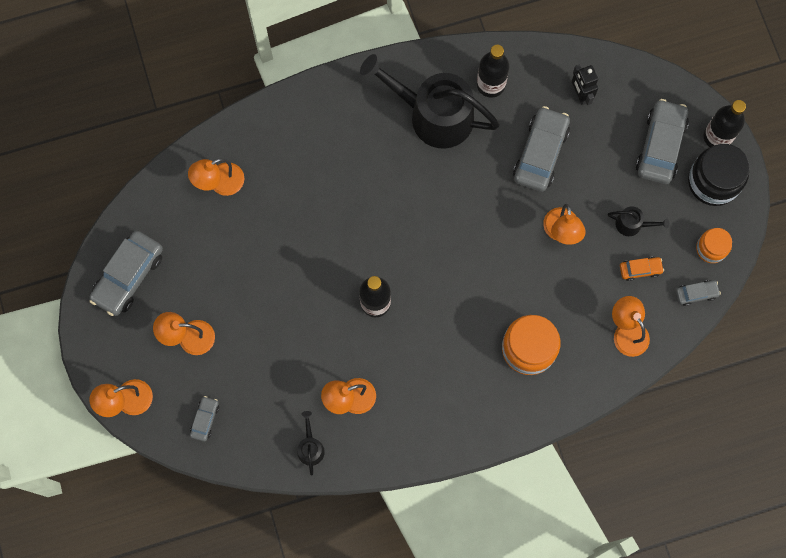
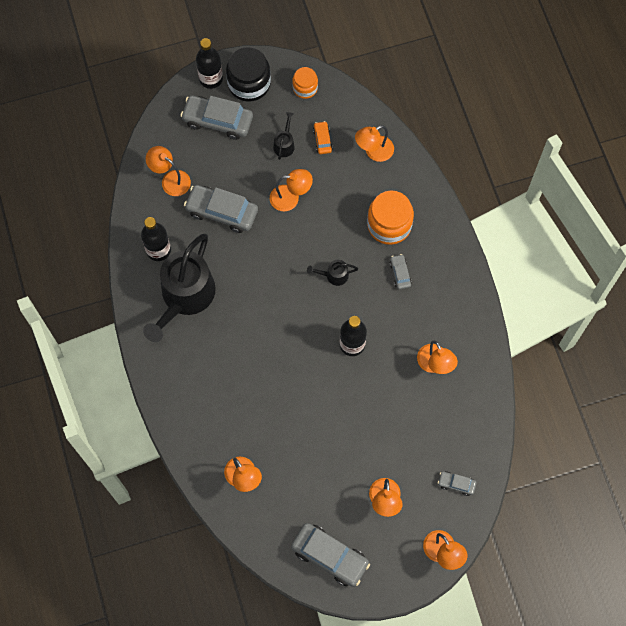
camera: 90 degrees left, 5 degrees down
(310, 447) = (476, 396): black watering can -> black watering can (334, 275)
(580, 95) = (170, 179): black robot -> orange lamp
(696, 293) = (342, 100): grey car -> grey car (400, 274)

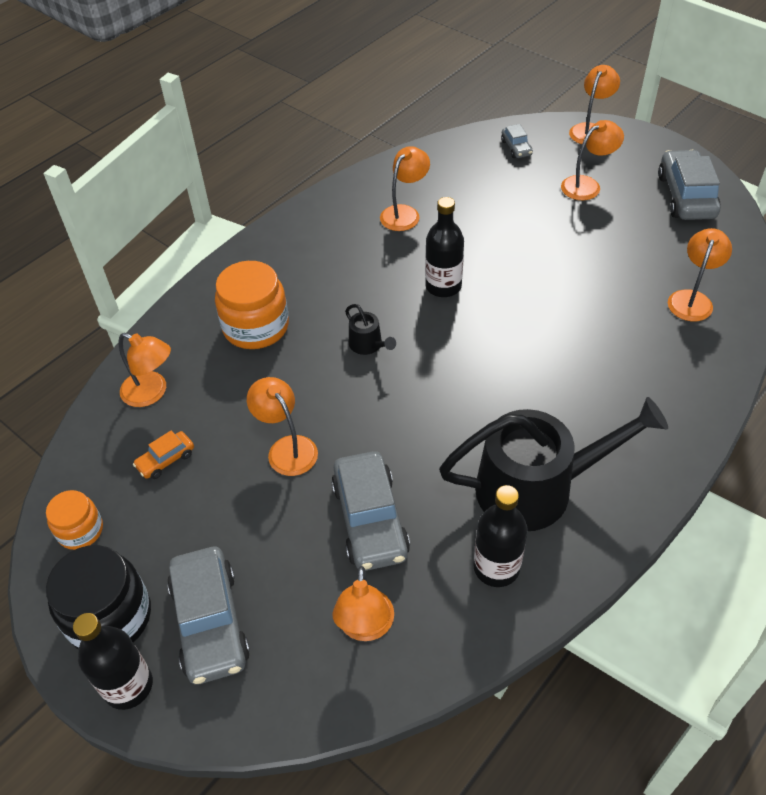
camera: 120 degrees left, 20 degrees down
(284, 144) = (201, 503): black watering can -> none
(400, 274) = (316, 287): grey car -> none

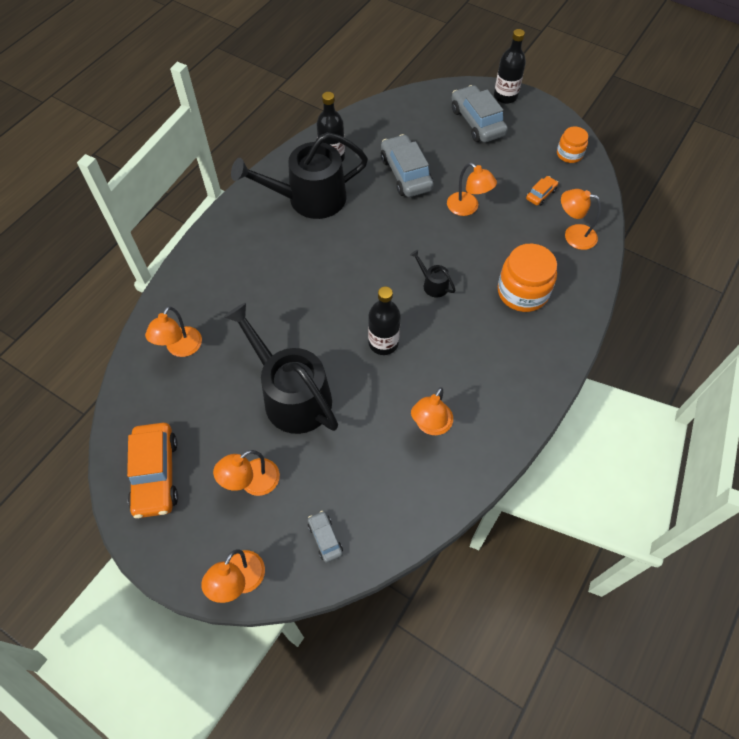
camera: 170 degrees right, 10 degrees up
(110, 617) = (529, 120): black jar -> none
(365, 627) = (397, 127): orange lamp -> none
(552, 246) = (292, 395): none -> black watering can
(686, 196) = (156, 474): grey car -> orange car

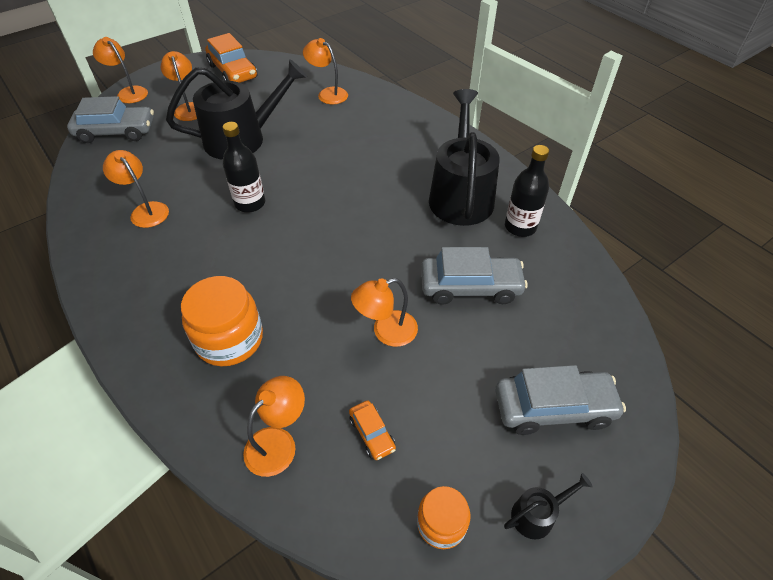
camera: 110 degrees right, 10 degrees down
(156, 474) = (233, 71): orange car -> orange car turned 135 degrees counterclockwise
(325, 538) = (116, 132): grey car -> grey car, size x2.02
(433, 284) = (292, 260): black watering can -> black watering can (537, 514)
(505, 96) = (612, 479): black bottle -> none

